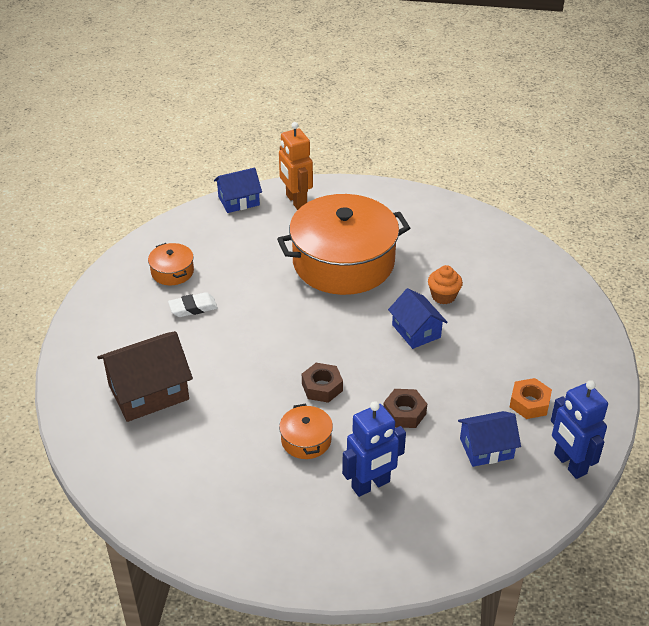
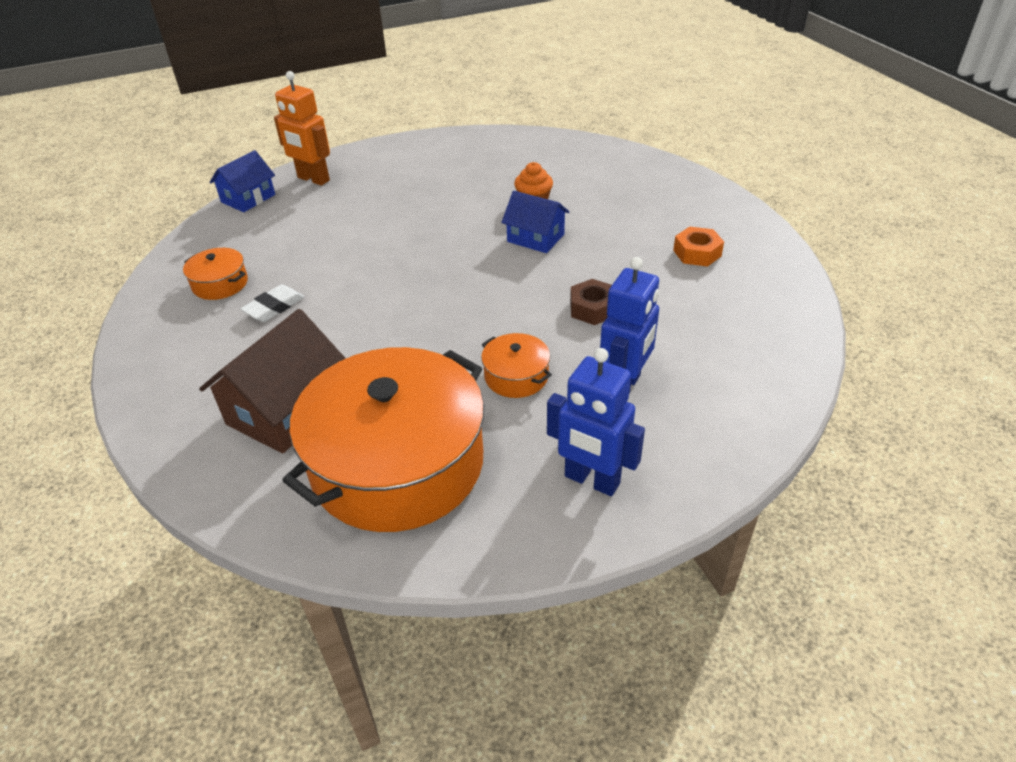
camera: 30 degrees left, 0 degrees up
(322, 387) = (487, 321): brown nut -> none
(343, 262) = (409, 210): orange pot -> orange pot (397, 464)
(486, 448) = (699, 304): blue house -> none
(569, 464) = (782, 285): blue robot -> blue robot (591, 480)

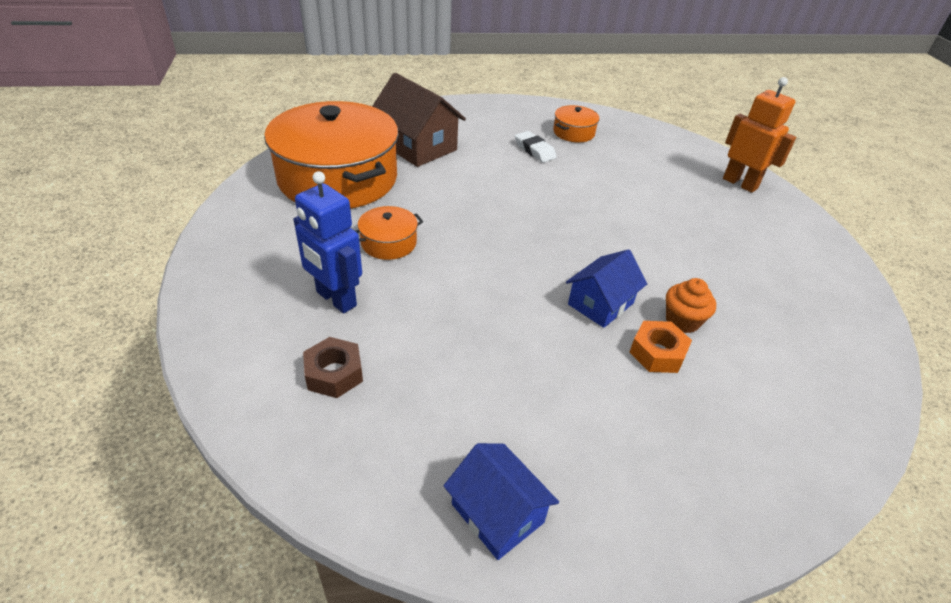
camera: 100 degrees right, 0 degrees up
(248, 198) = (704, 150): blue house -> blue house (497, 513)
(313, 179) = (740, 183): orange robot -> orange robot turned 90 degrees clockwise
(591, 480) = (254, 253): blue robot -> none
(593, 308) = (456, 311): brown nut -> brown nut (334, 373)
(697, 253) = (528, 442): orange nut -> orange nut (657, 353)

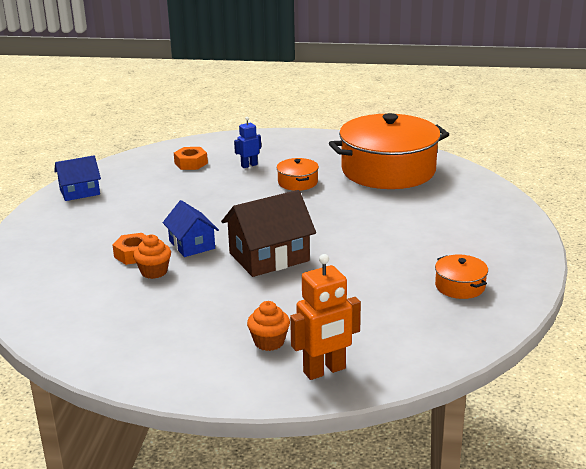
camera: 110 degrees right, 15 degrees down
(334, 373) = (191, 163): brown nut -> orange nut
(335, 299) = (249, 165): blue robot -> blue robot, size x0.58
(417, 146) = (436, 202): brown house -> brown house (269, 257)
(534, 150) = (422, 256): white eraser -> none
(731, 214) = (269, 342): none -> orange cupcake

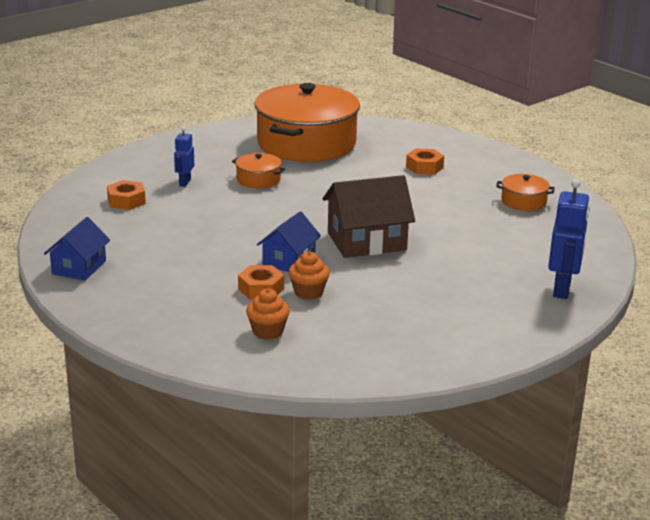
camera: 50 degrees left, 0 degrees up
(192, 244) = (289, 260): blue house -> blue house turned 75 degrees counterclockwise
(269, 257) = (366, 241): brown house -> brown house turned 60 degrees clockwise
(269, 342) = (495, 292): orange cupcake -> orange cupcake (267, 331)
(324, 371) = (562, 289): orange robot -> blue robot
(438, 223) = (424, 167): none -> orange nut

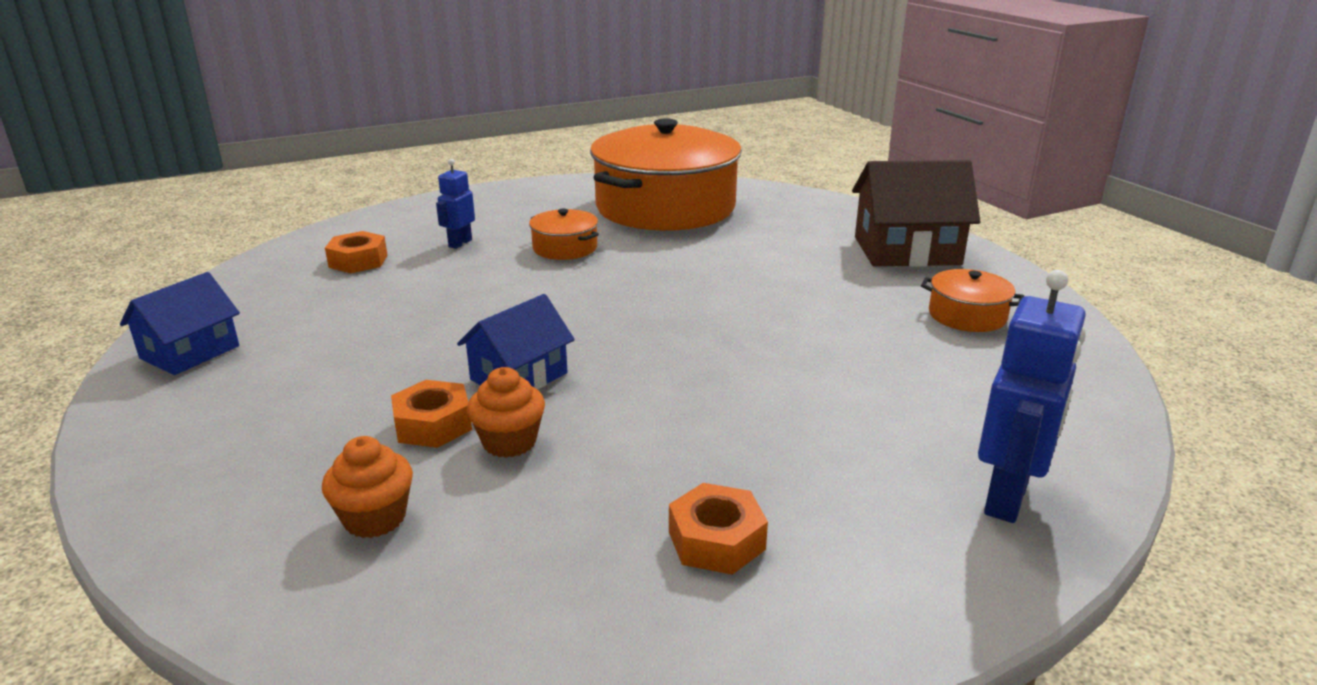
camera: 15 degrees right, 0 degrees up
(366, 241) = (669, 357): brown house -> brown house (906, 251)
(424, 167) = (821, 251): orange nut -> orange nut (716, 540)

